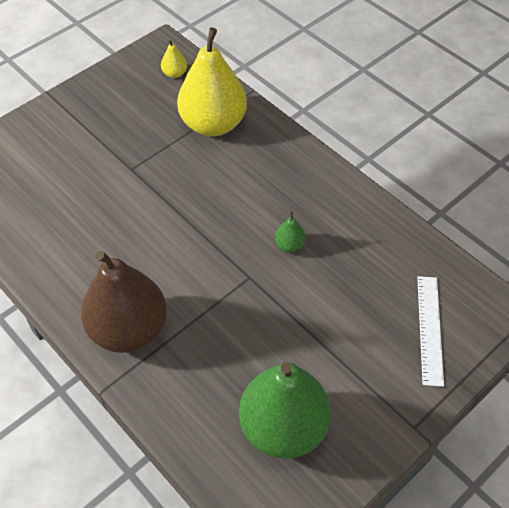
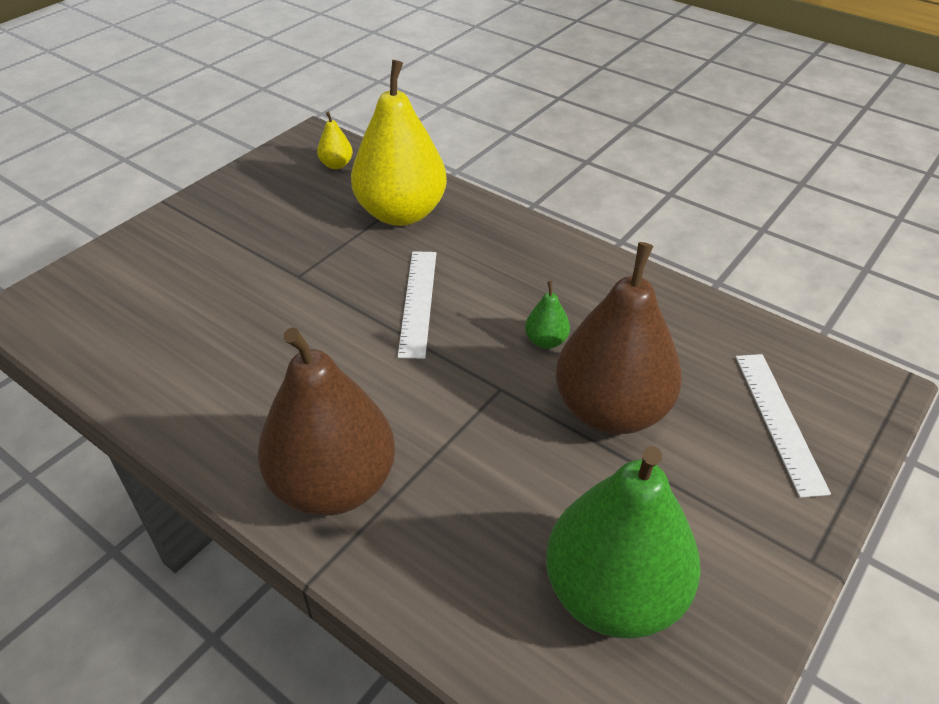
camera: 10 degrees left, 10 degrees down
(209, 202) = (418, 302): none -> white ruler
(319, 304) = (611, 410): none -> brown pear

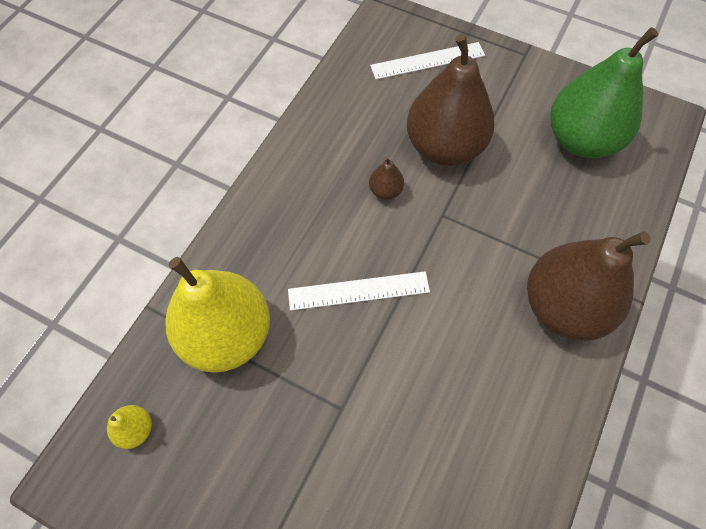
camera: 100 degrees left, 20 degrees up
(546, 341) = (385, 191): green pear -> brown pear

